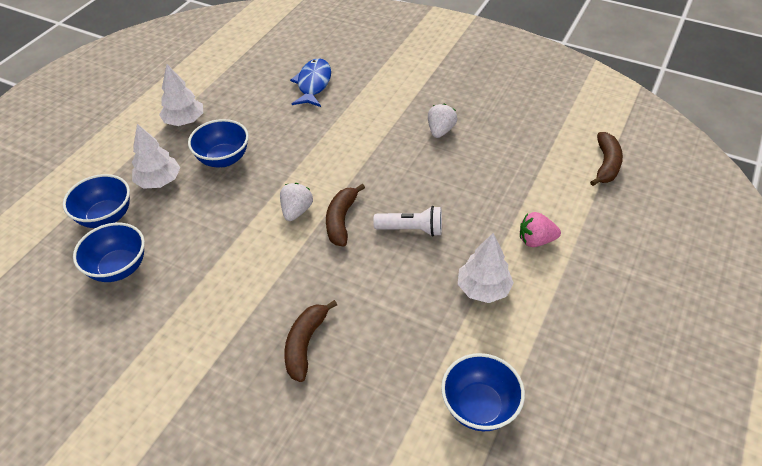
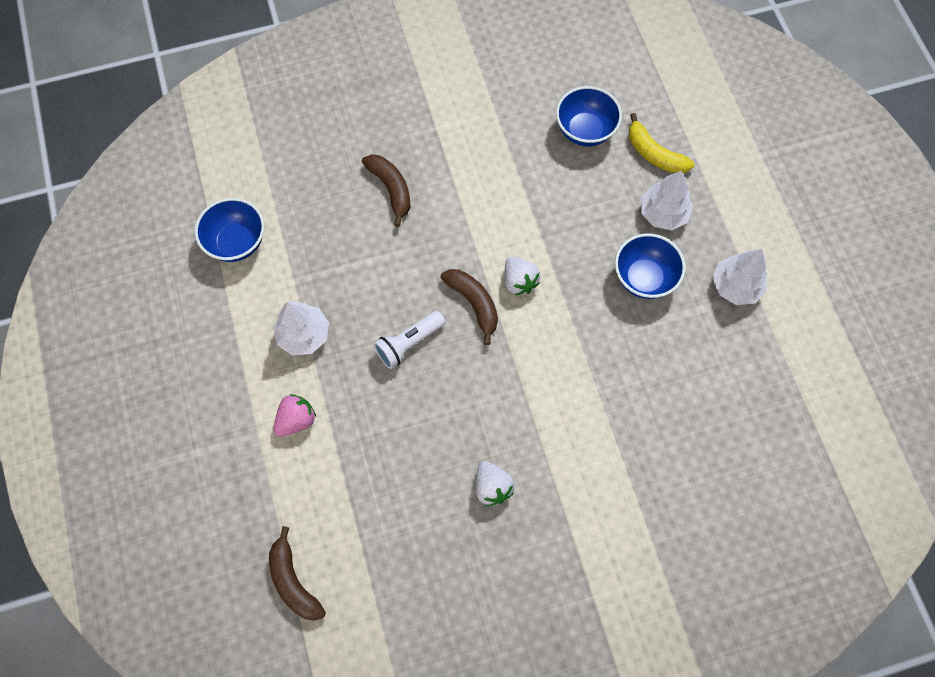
camera: 135 degrees right, 20 degrees up
(106, 217) = (654, 154): blue bowl -> yellow banana
(313, 84) = (686, 442): blue fish -> none

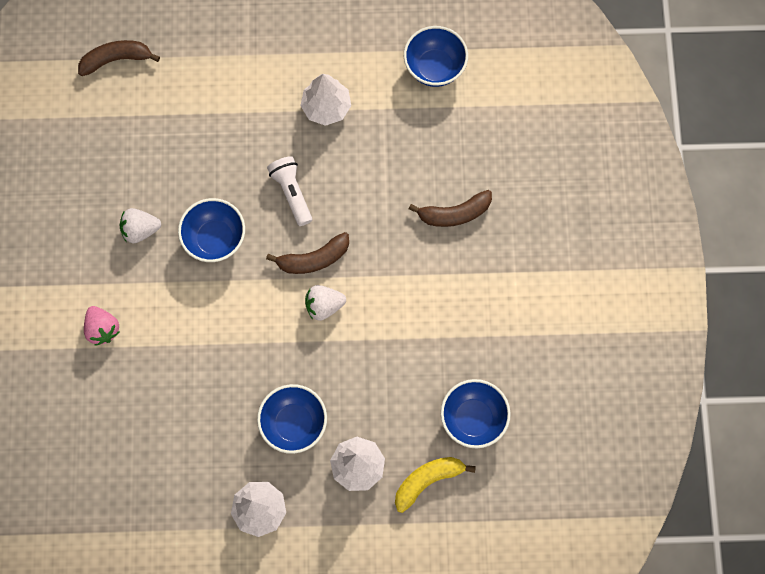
camera: 105 degrees right, 5 degrees up
(296, 420) = (249, 86): pink strawberry -> pink strawberry (103, 329)
(480, 405) = (215, 239): none -> blue bowl

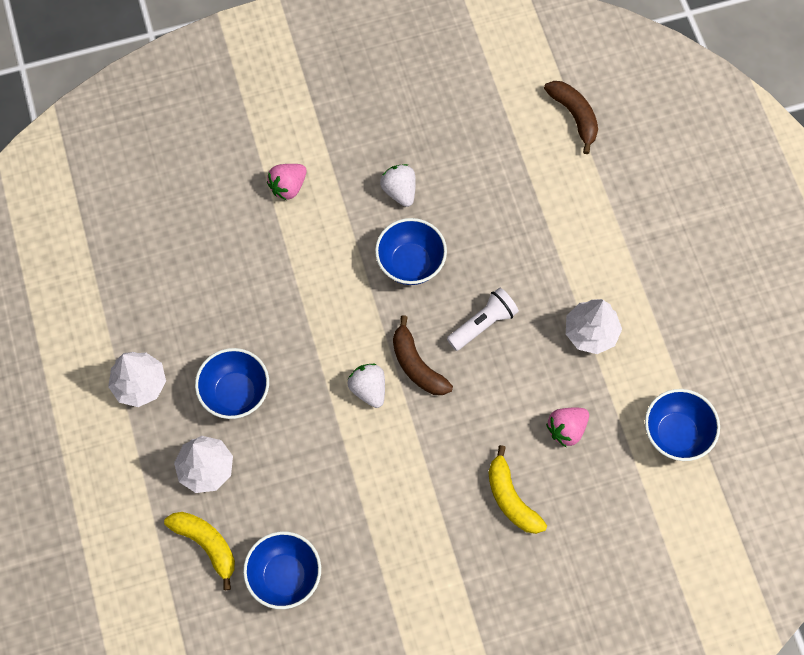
camera: 75 degrees right, 5 degrees down
(407, 152) = (566, 429): none -> pink strawberry
(454, 213) = (511, 498): brown banana -> yellow banana

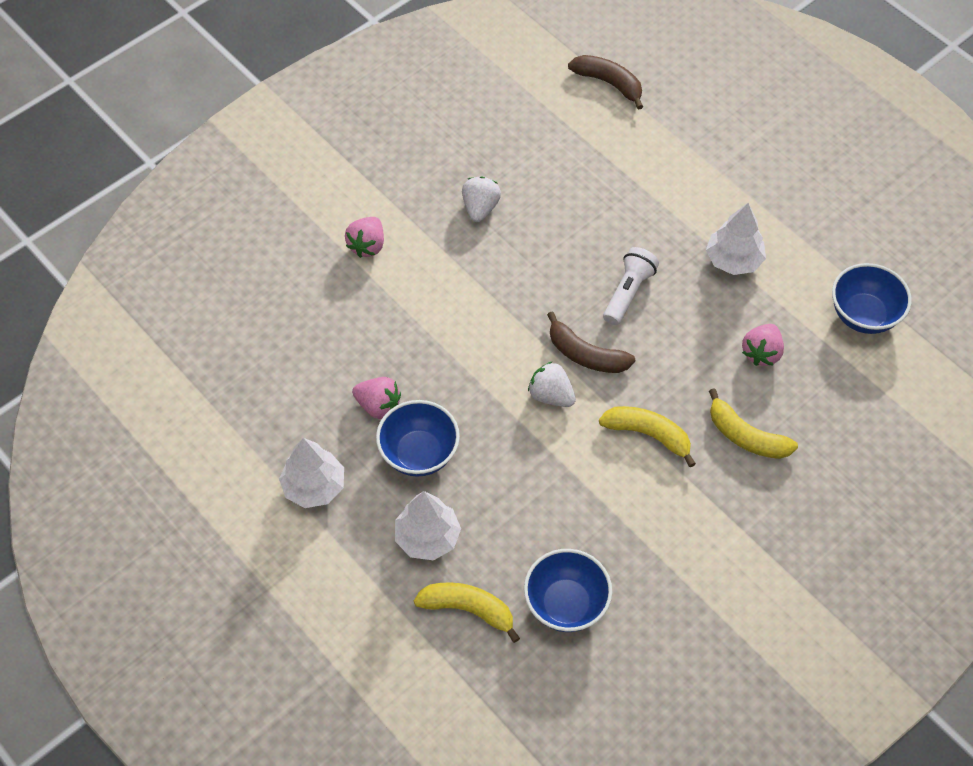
camera: 25 degrees left, 10 degrees down
(224, 336) = (378, 406): none -> pink strawberry
(399, 191) = (480, 208): white strawberry -> white strawberry turned 60 degrees clockwise
(410, 263) = (527, 267): blue bowl -> none
(430, 460) = (648, 435): none -> yellow banana

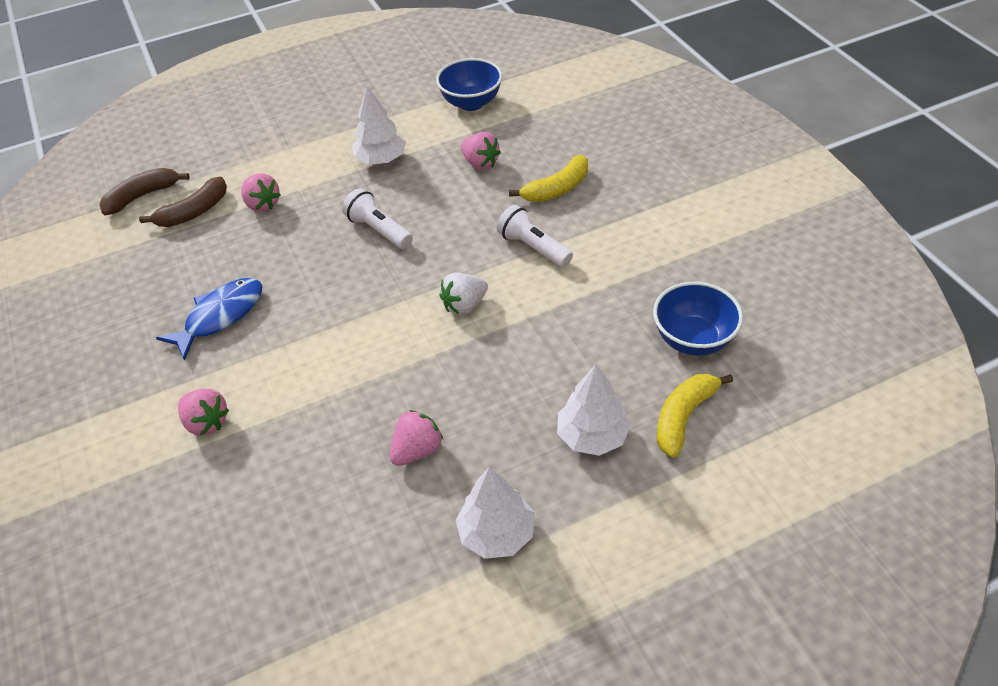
camera: 70 degrees left, 10 degrees down
(419, 454) = (490, 424): blue bowl -> none
(480, 208) = (220, 316): white strawberry -> blue fish
(585, 354) = (431, 272): brown banana -> brown banana (194, 212)
(631, 183) = (262, 204): none -> pink strawberry
(648, 435) = (533, 247): yellow banana -> white flashlight

